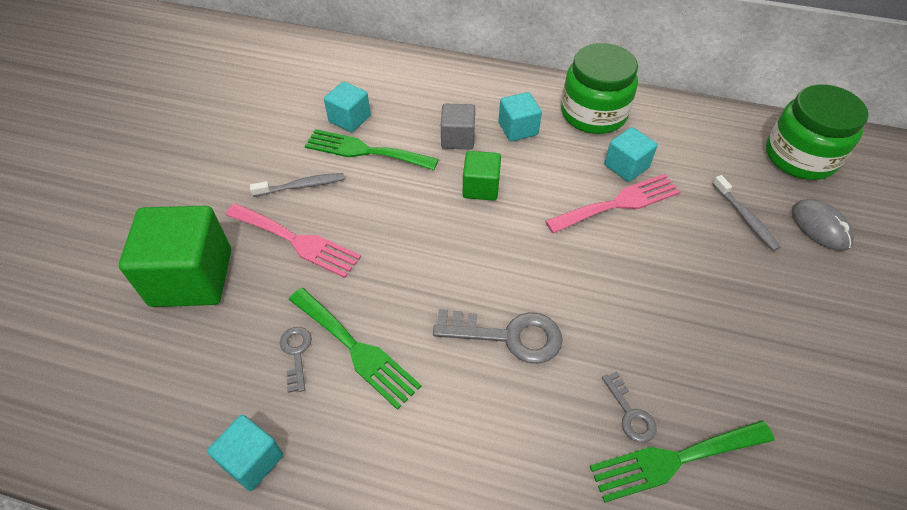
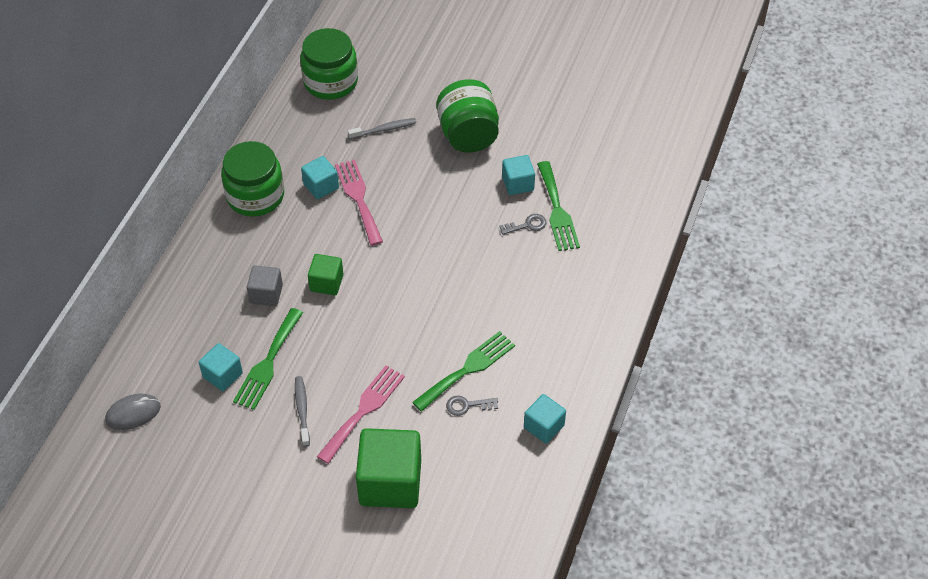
camera: 85 degrees left, 0 degrees up
(508, 336) = (466, 280): grey key -> none
(518, 129) = (263, 250): turquoise cube -> turquoise cube (518, 183)
(780, 317) = (468, 135): none -> green jar
(820, 227) = (398, 92): grey mouse -> grey mouse (133, 413)

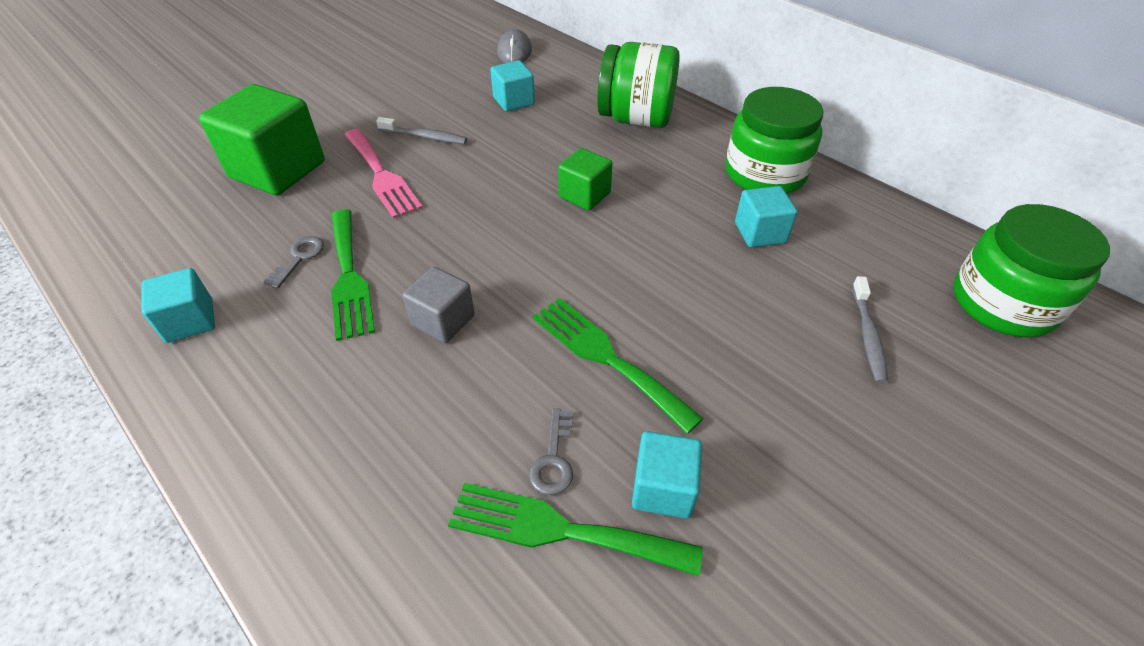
camera: 115 degrees right, 5 degrees down
(266, 294) = (599, 148): grey cube -> grey cube (443, 320)
(268, 363) = (504, 129): green fork -> green fork (606, 357)
(358, 198) = (719, 262): pink fork -> none
(468, 135) = (825, 455): green jar -> green jar (636, 119)

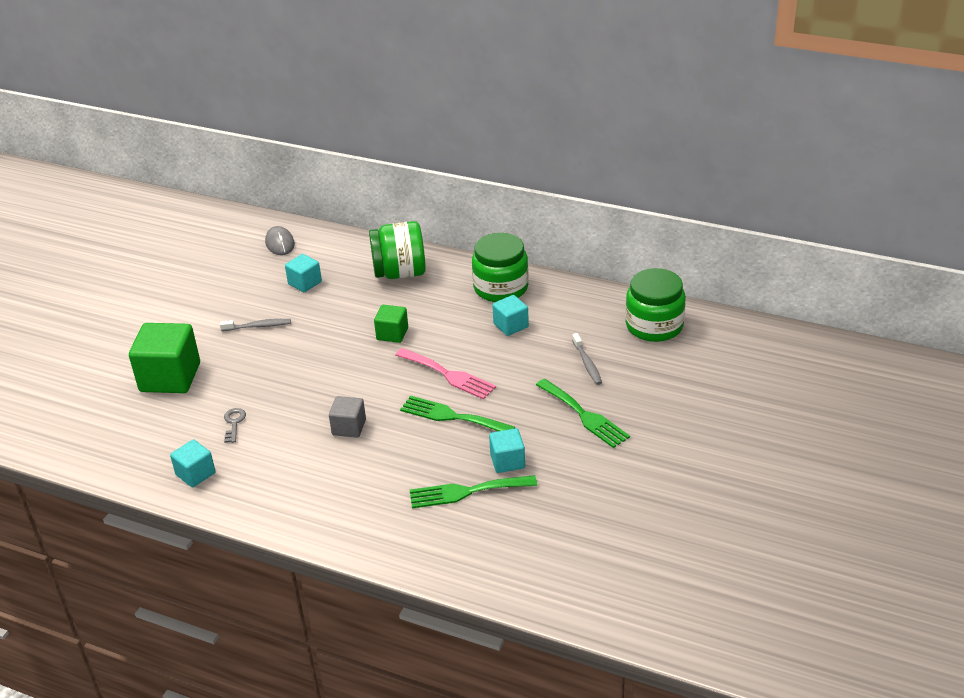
camera: 20 degrees left, 10 degrees down
(349, 277) = (274, 423): green fork -> green fork (584, 415)
(381, 175) = (247, 360): pink fork -> pink fork (448, 375)
(553, 459) = (448, 467): grey key -> none

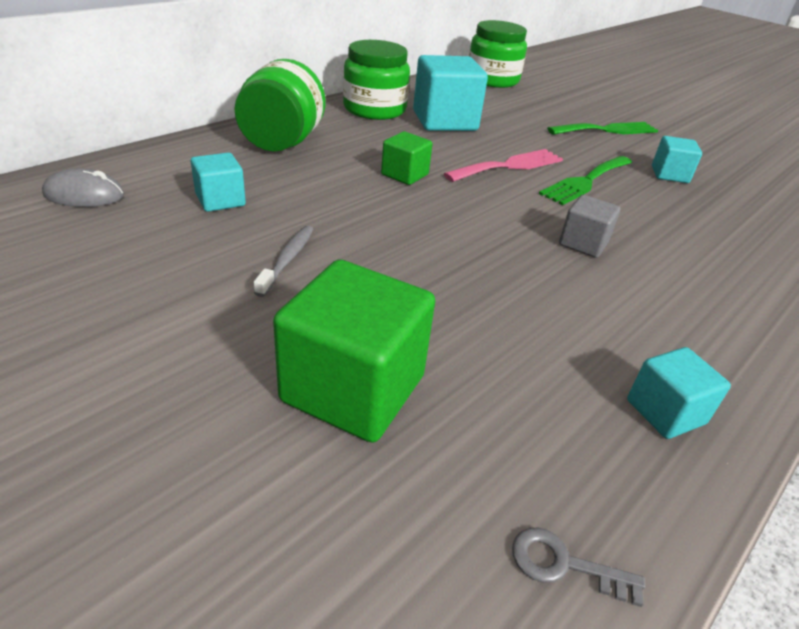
camera: 75 degrees left, 0 degrees up
(234, 423) = (535, 338): grey key -> grey key (564, 565)
(466, 492) = (718, 204): green fork -> none
(511, 325) = (444, 121): turquoise cube -> turquoise cube, size x1.86
(587, 363) = (530, 111): grey toothbrush -> none

